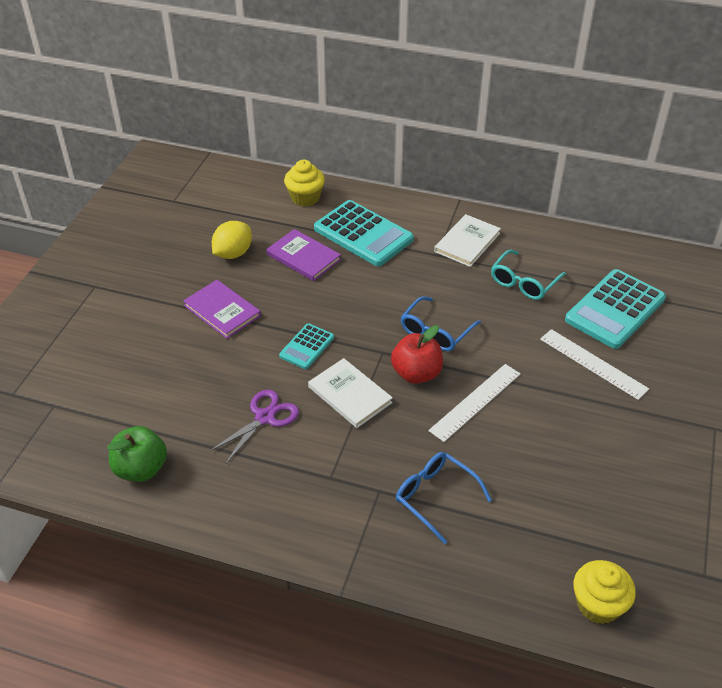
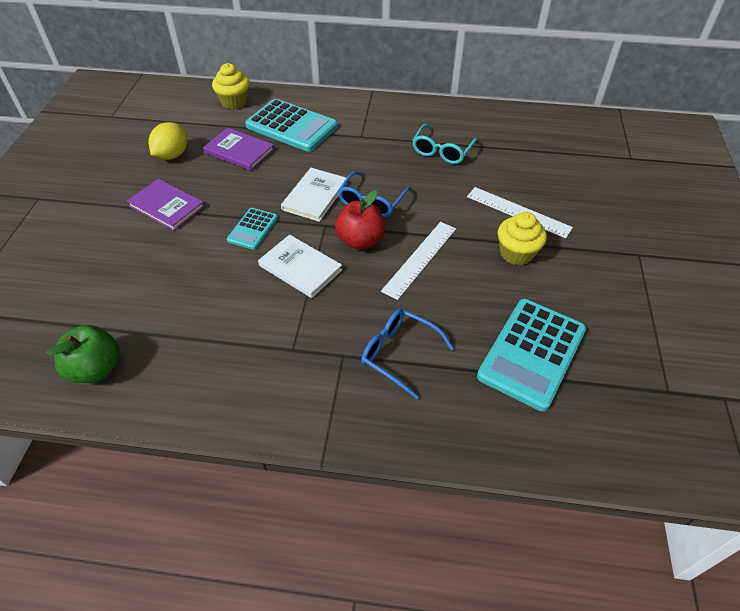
camera: 10 degrees left, 5 degrees up
(265, 417) = (219, 300): purple scissors -> none
(467, 242) = (386, 124): white book -> white book (315, 196)
(598, 605) = (578, 437): yellow cupcake -> yellow cupcake (516, 253)
(615, 309) = (526, 164): turquoise calculator -> turquoise calculator (531, 353)

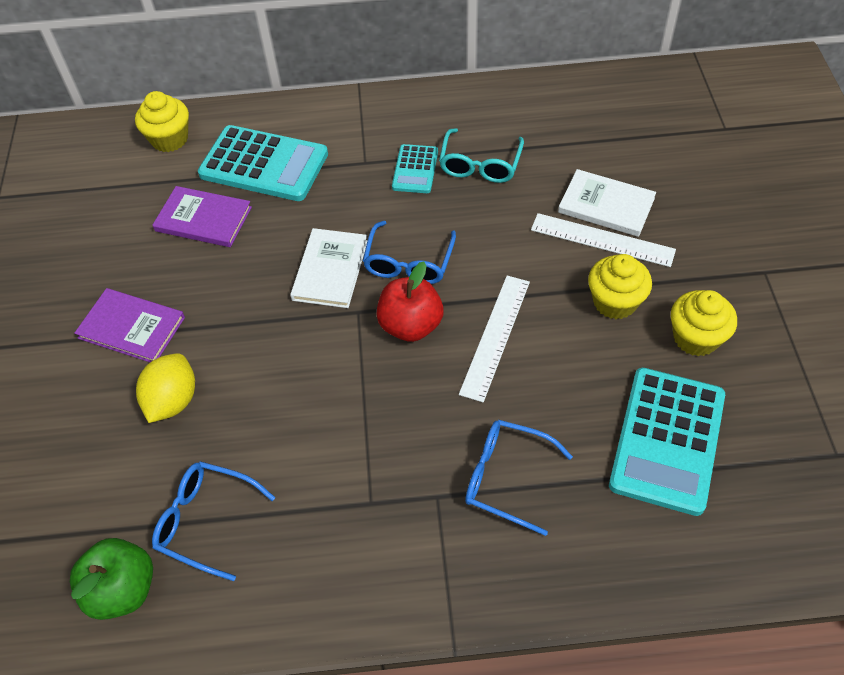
camera: 10 degrees left, 5 degrees up
(170, 336) = (206, 521): none -> blue glasses
(172, 155) = (111, 244): yellow lemon -> yellow lemon (173, 401)
(252, 229) = (262, 338): turquoise calculator -> turquoise calculator (415, 169)
(300, 268) = (344, 383): white book -> white book (606, 205)
(573, 288) = (695, 338): none -> yellow cupcake

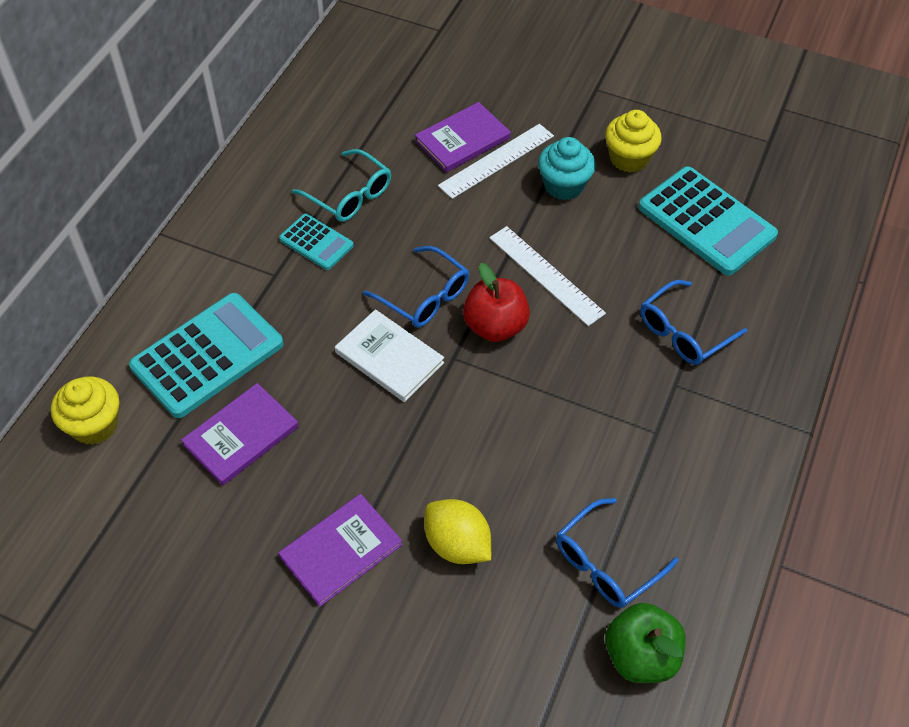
camera: 65 degrees left, 0 degrees up
(606, 205) = (462, 139): white book -> purple book
(615, 302) = (563, 185): yellow cupcake -> turquoise cupcake

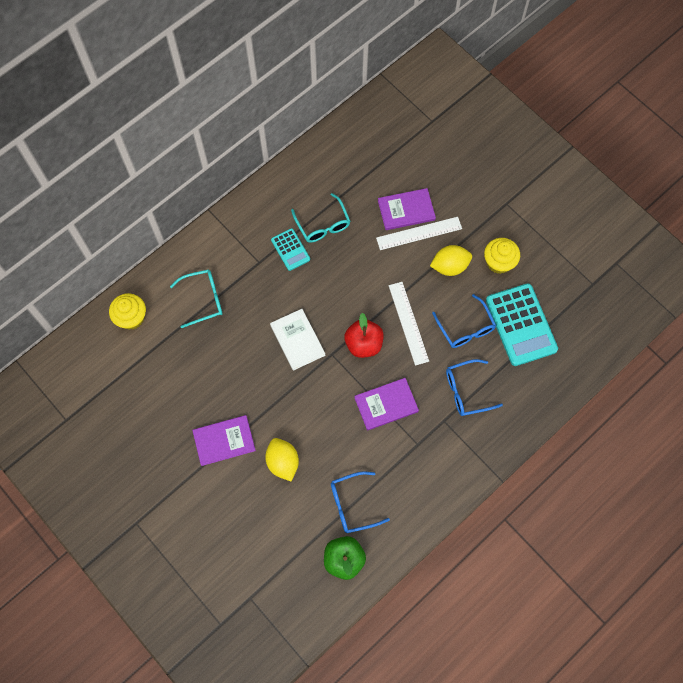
camera: 25 degrees right, 15 degrees up
(207, 356) = (203, 299): turquoise calculator -> turquoise glasses
(241, 436) = (201, 355): purple book -> purple book (386, 404)
(424, 297) = (334, 309): blue glasses -> blue glasses (465, 328)
(563, 185) = (450, 266): turquoise cupcake -> yellow lemon

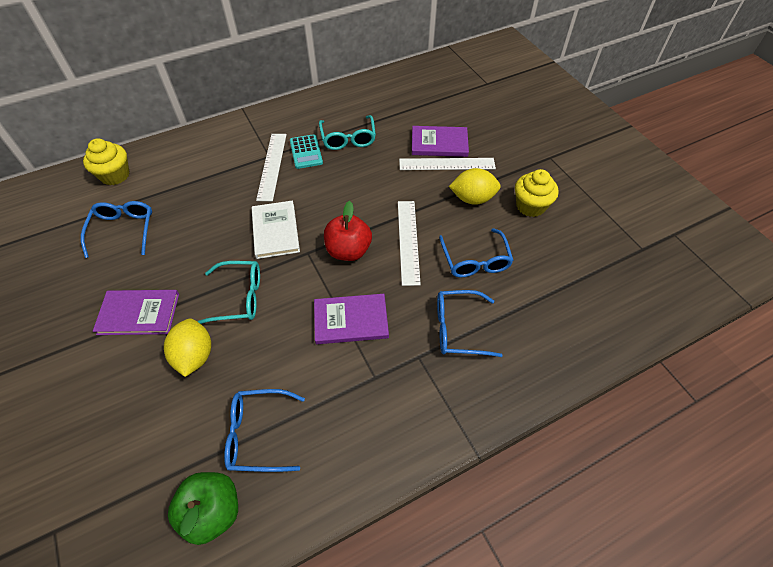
camera: 15 degrees right, 15 degrees down
(170, 371) = (123, 230): none -> blue glasses
(203, 299) = (196, 175): turquoise glasses -> turquoise glasses (239, 297)
(266, 273) = (272, 166): none -> white ruler
(521, 325) = (544, 272): turquoise calculator -> none

